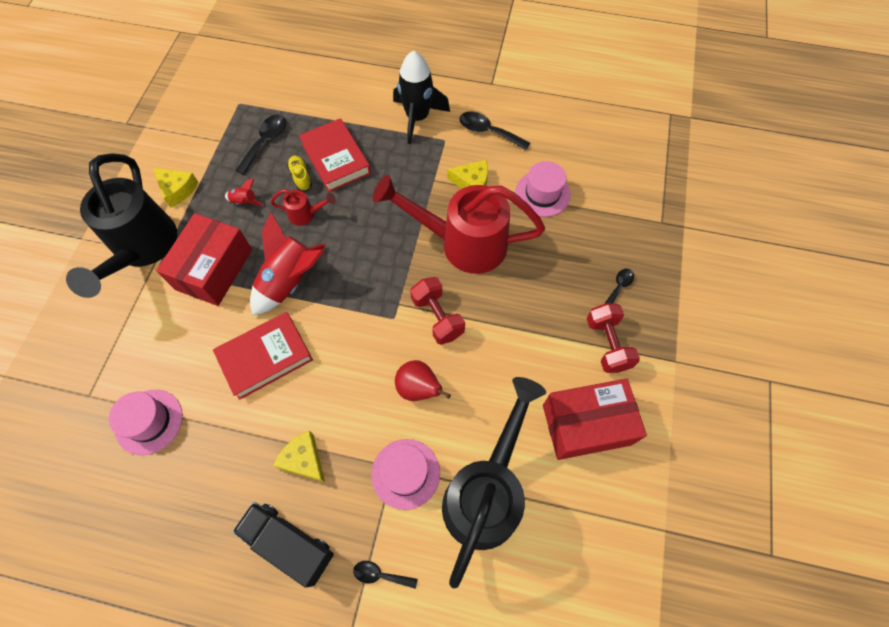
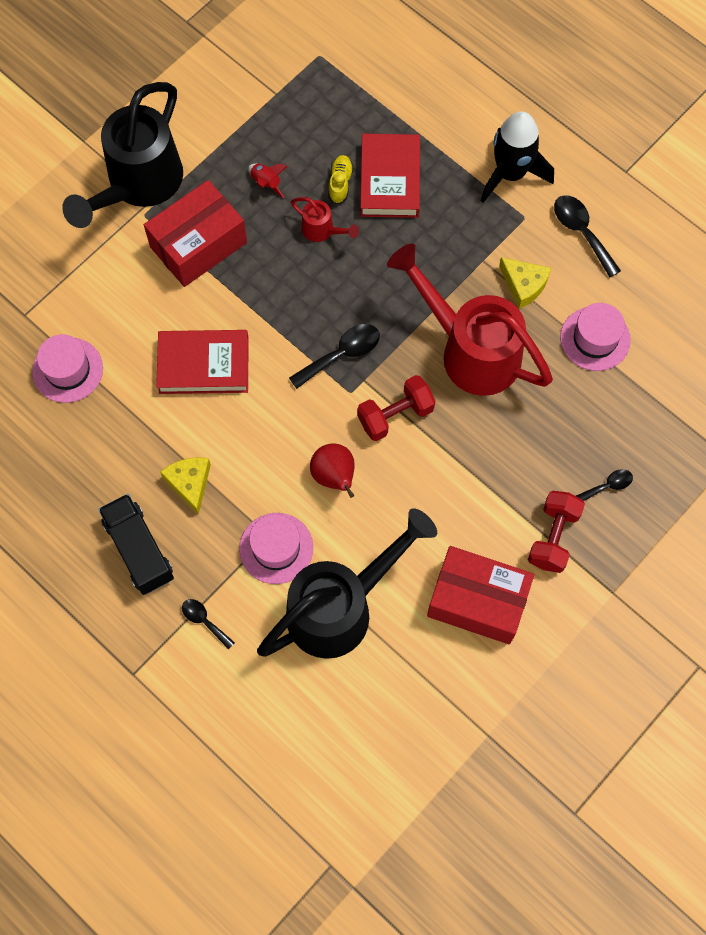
camera: 30 degrees right, 5 degrees up
(177, 189) = (204, 132): yellow cheese -> none
(265, 142) = (324, 120): black spoon -> black spoon (341, 354)
(290, 281) = (268, 298): red rocket -> none
(437, 317) = (395, 415): red dumbbell -> red dumbbell turned 60 degrees clockwise

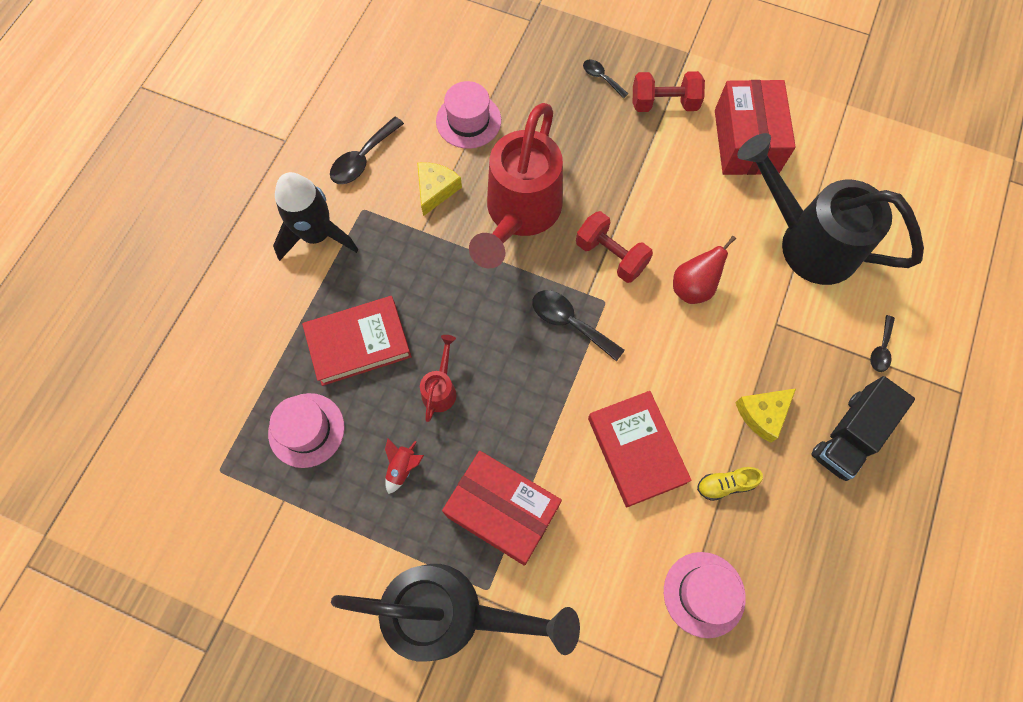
camera: 110 degrees left, 0 degrees up
(276, 548) = (784, 312): pink hat -> pink hat (306, 430)
(340, 183) = (378, 390): yellow shoe -> yellow shoe (725, 484)

